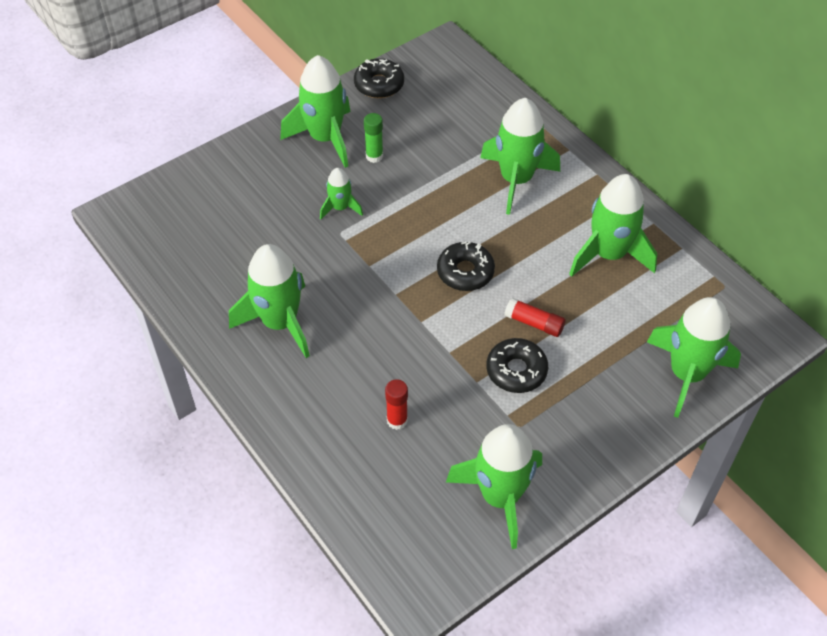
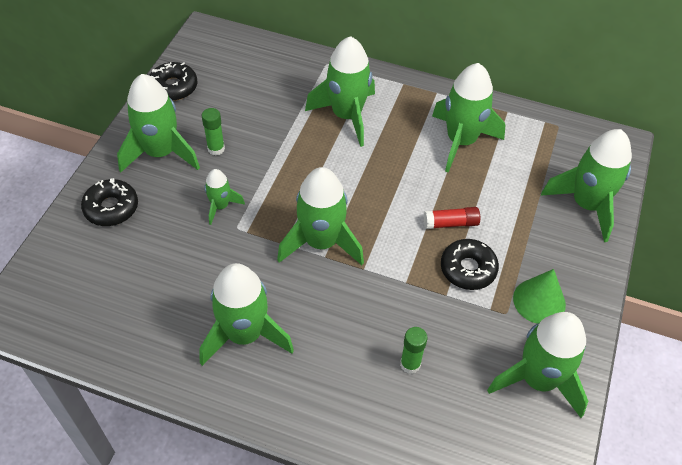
camera: 35 degrees left, 0 degrees up
(397, 420) = (410, 364): red glue stick -> green glue stick
(402, 280) = (321, 242): none -> green rocket
(465, 272) = (366, 209): black donut -> black donut (111, 208)
(560, 433) = (539, 301): none -> green cone

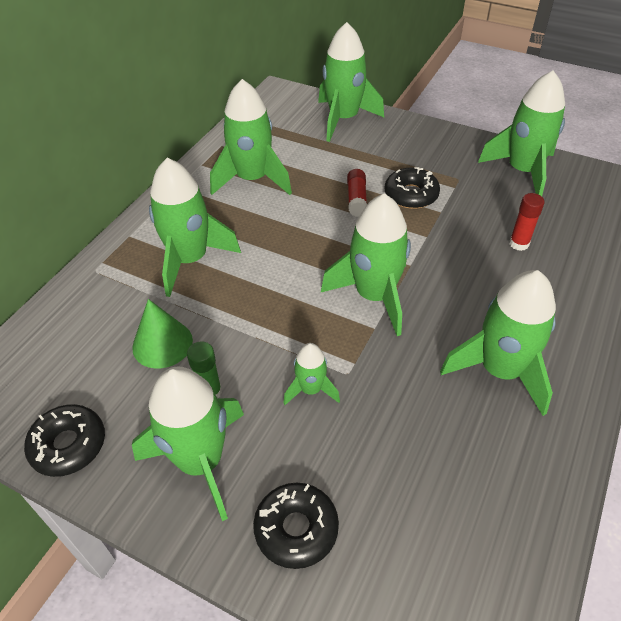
camera: 80 degrees left, 5 degrees down
(410, 364) = (519, 244): green glue stick -> red glue stick
(539, 301) = (445, 159): green cone -> green cone (162, 344)

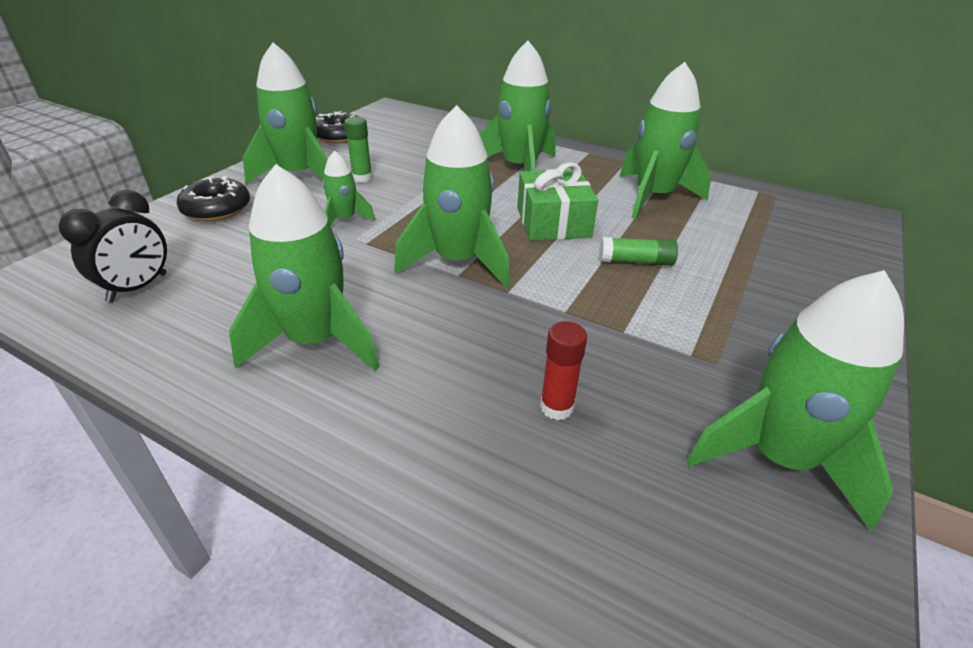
camera: 90 degrees right, 10 degrees down
(162, 344) = (420, 160): green cone -> none
(302, 239) = (553, 222): none -> green gift
(343, 119) = (826, 263): green rocket -> none
(356, 199) = (635, 261): red glue stick -> green glue stick
(411, 195) = (658, 307): black donut -> none
(469, 540) = (138, 288): none -> black clock

